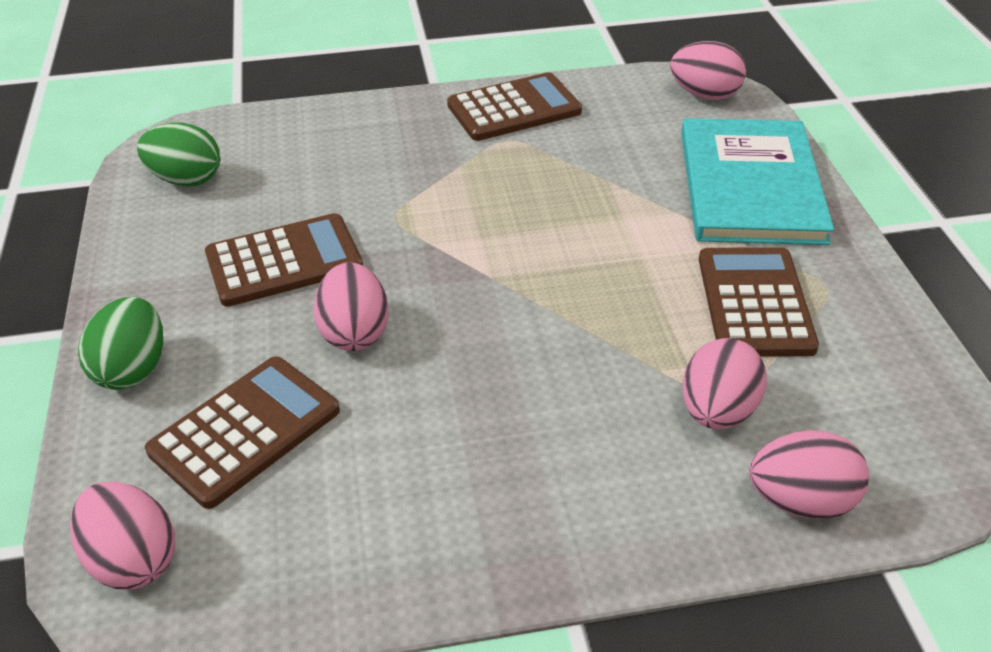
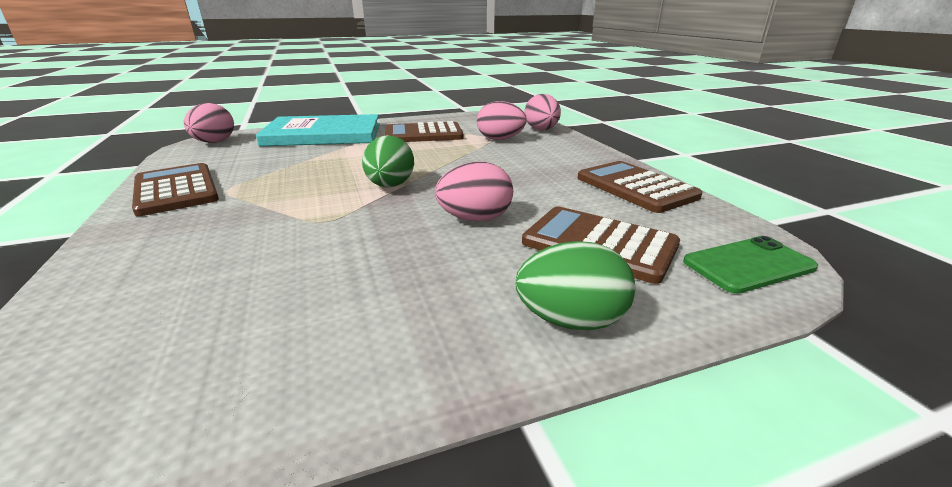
camera: 100 degrees left, 15 degrees down
(133, 559) = (748, 265): pink egg -> green phone
(186, 179) = (170, 380): green egg -> green egg (390, 186)
(284, 261) = (385, 262): brown calculator -> brown calculator (635, 187)

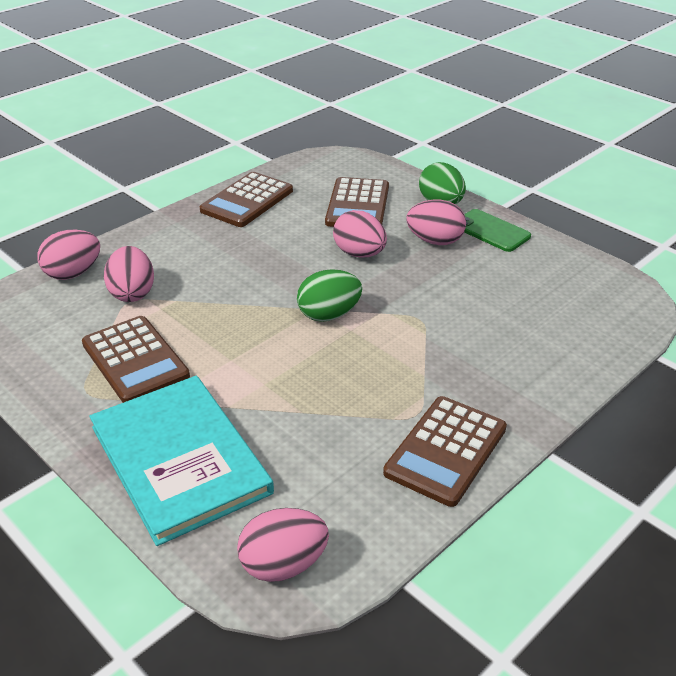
camera: 115 degrees left, 10 degrees up
(456, 275) = (435, 241): none -> pink egg
(748, 265) = (345, 164): green phone -> green phone (491, 231)

